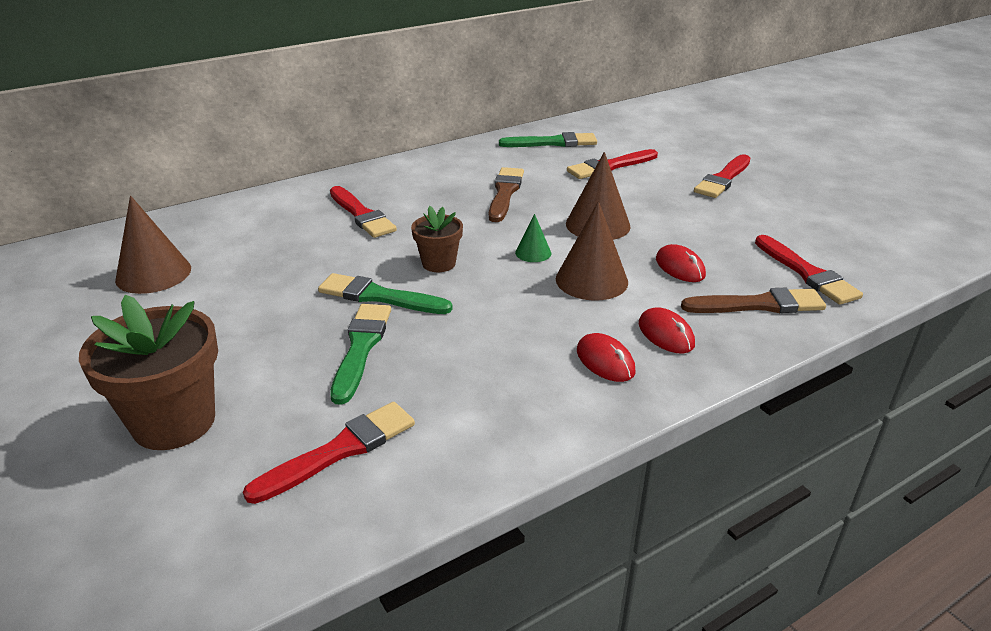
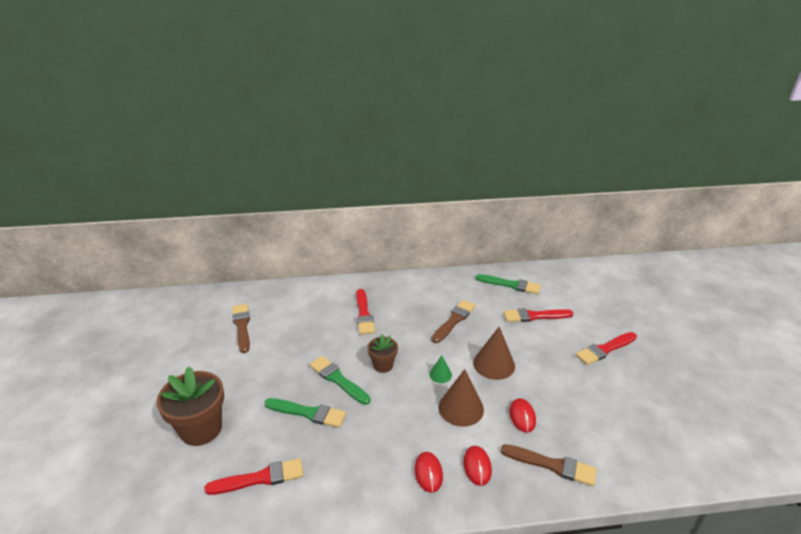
camera: 25 degrees right, 0 degrees up
(153, 274) = (242, 326): brown cone -> brown brush
(361, 347) = (308, 413): green brush -> green brush turned 75 degrees clockwise
(807, 273) = (604, 451): red brush -> none

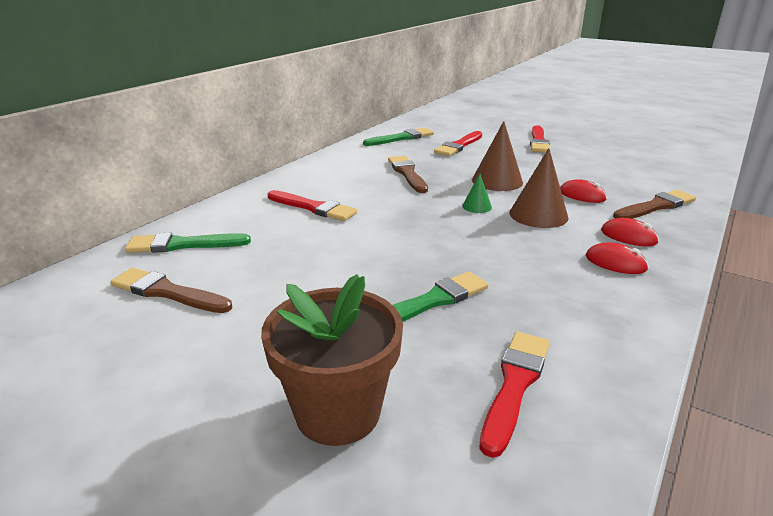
camera: 50 degrees left, 5 degrees down
(338, 379) = (400, 261): green brush -> green brush (183, 245)
(383, 365) = (417, 228): brown flower pot -> none

